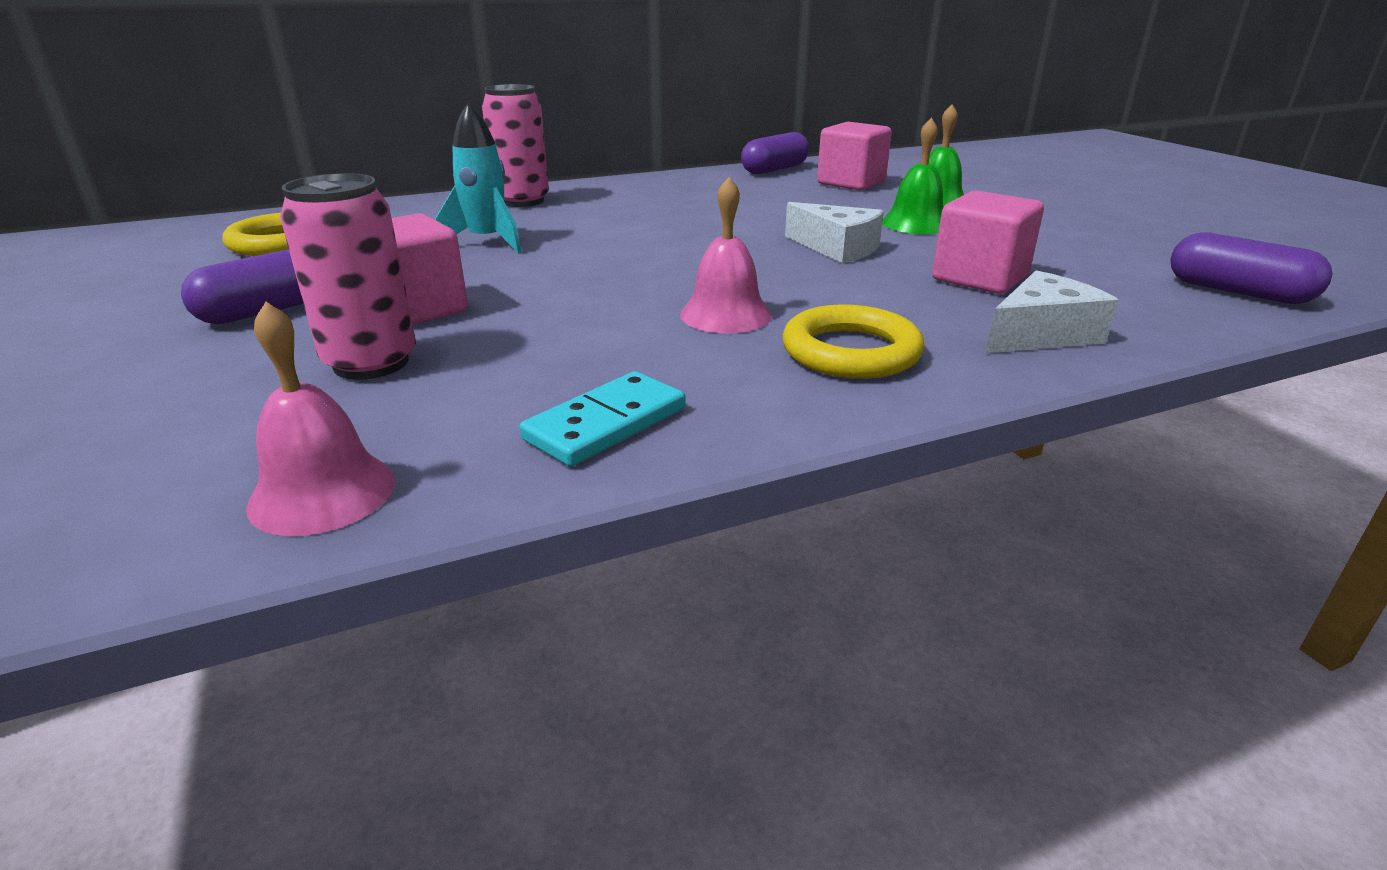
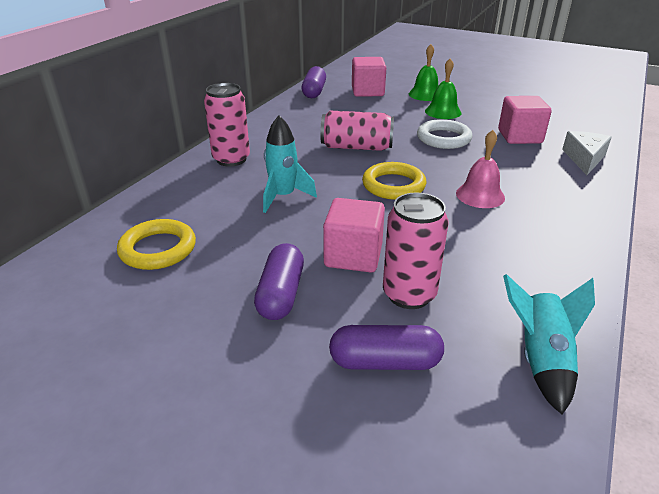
camera: 40 degrees left, 5 degrees up
(322, 493) = (541, 359): pink bell -> turquoise rocket
(606, 424) = (554, 270): turquoise domino -> none
(688, 226) = (356, 147): none -> pink can
(837, 248) = (443, 138): white cheese -> white ring
(851, 352) = (553, 194): yellow ring -> yellow ring (393, 185)
(1238, 292) = (595, 114): purple capsule -> purple capsule (385, 362)

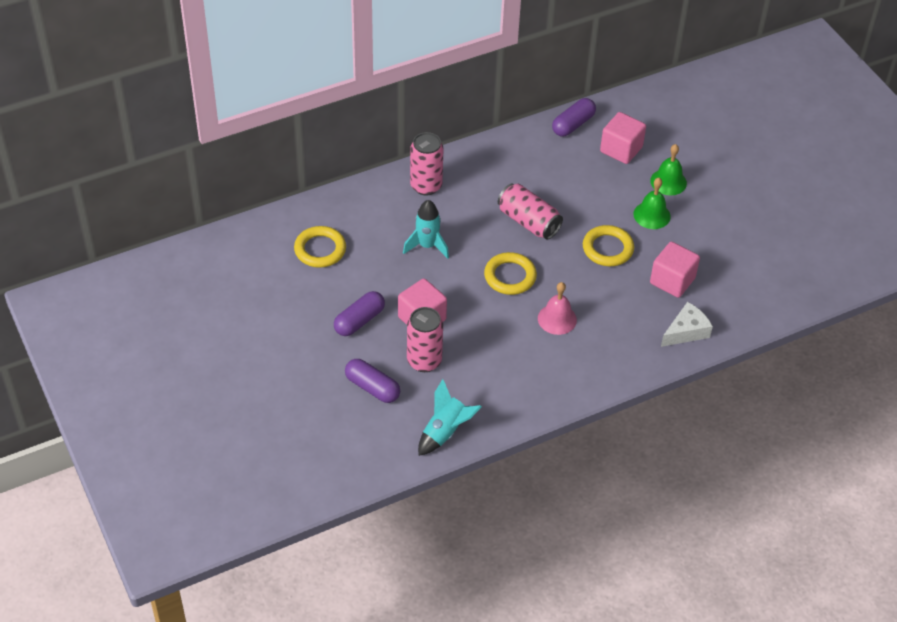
camera: 35 degrees right, 15 degrees up
(443, 138) = (607, 249): white ring -> yellow ring

